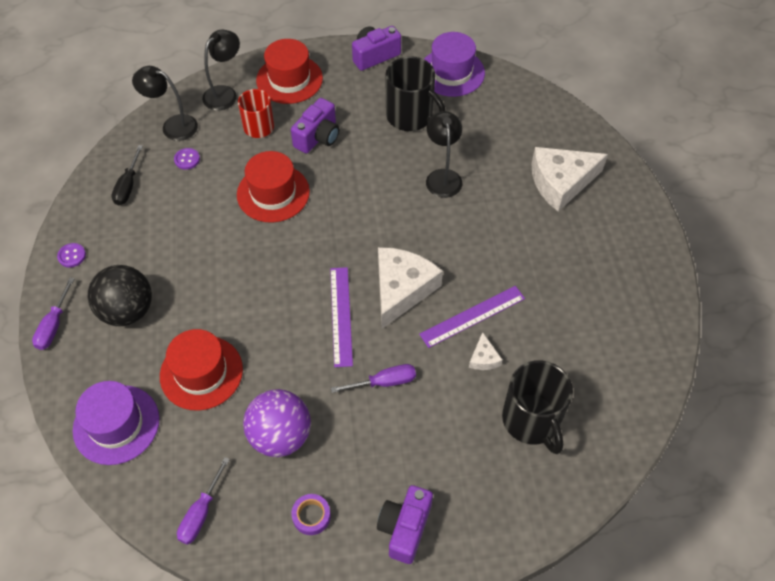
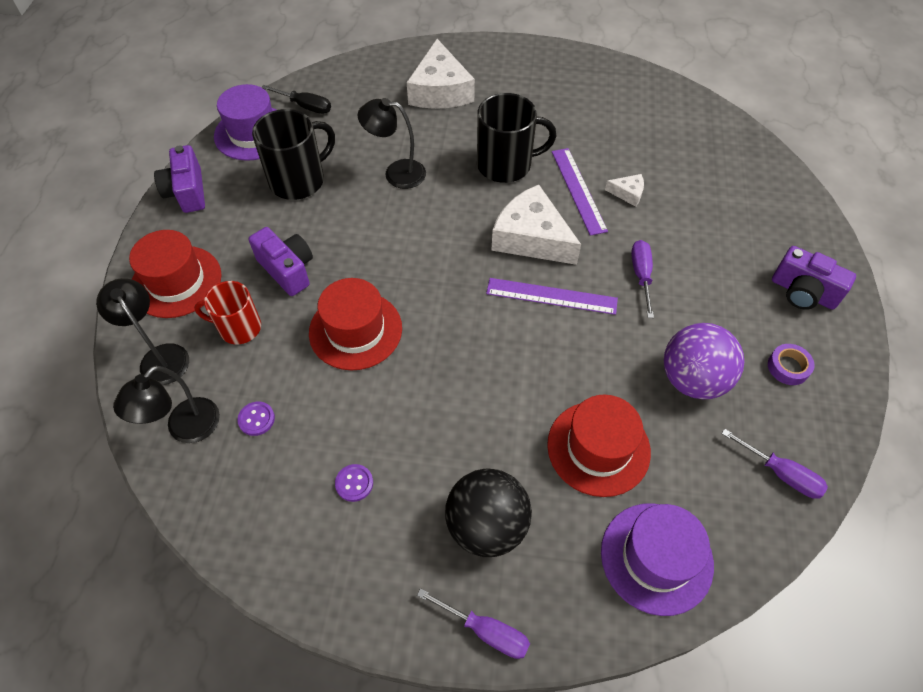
camera: 75 degrees left, 0 degrees up
(72, 256) = (370, 595): purple button -> purple button (354, 483)
(128, 186) = (271, 502): black screwdriver -> black screwdriver (306, 106)
(531, 420) = (699, 176): black mug -> black mug (505, 165)

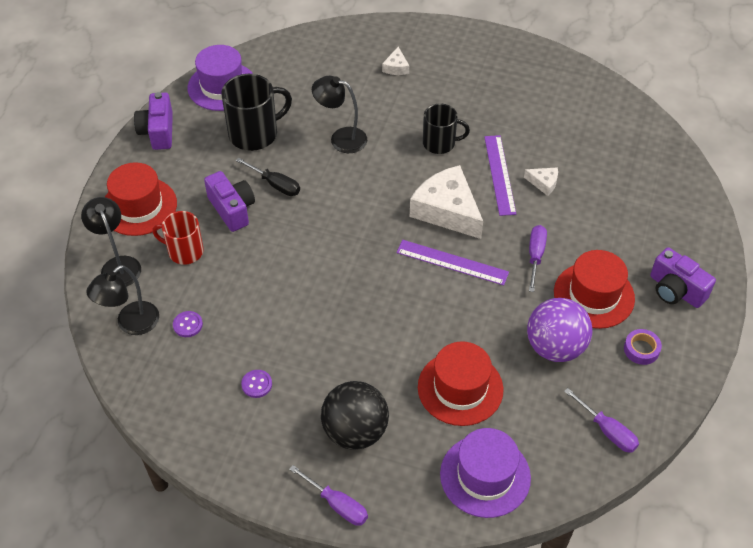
camera: 10 degrees right, 5 degrees down
(306, 106) = (272, 67): black screwdriver -> black screwdriver (276, 185)
(355, 330) = (280, 267): red hat -> red hat (594, 295)
(440, 90) = (396, 67): white cheese -> white cheese, size x0.45
(505, 165) = (440, 143): black mug -> black mug, size x0.66

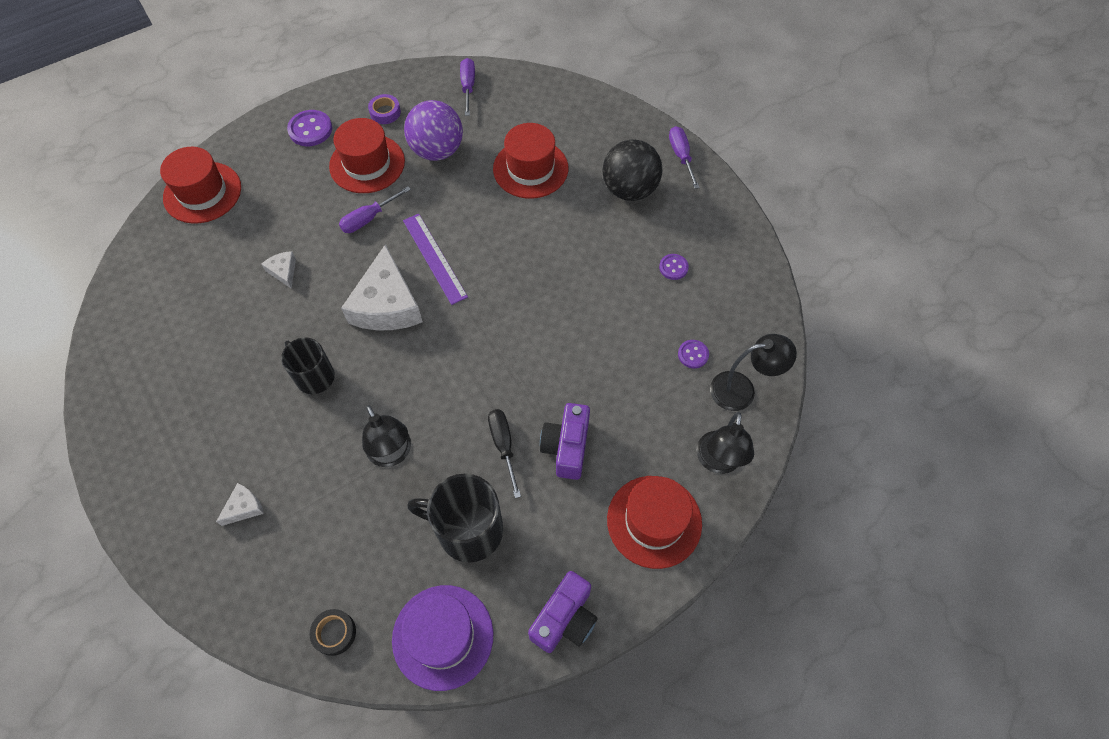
camera: 140 degrees left, 10 degrees up
(184, 251) = (645, 432): red mug -> none
(283, 55) = (334, 633): none -> black tape
(485, 476) = (571, 112): purple hat -> none
(499, 174) = (306, 305): purple ruler -> none
(675, 191) = (202, 192): none -> red hat
(675, 290) = (310, 129): purple camera -> purple button

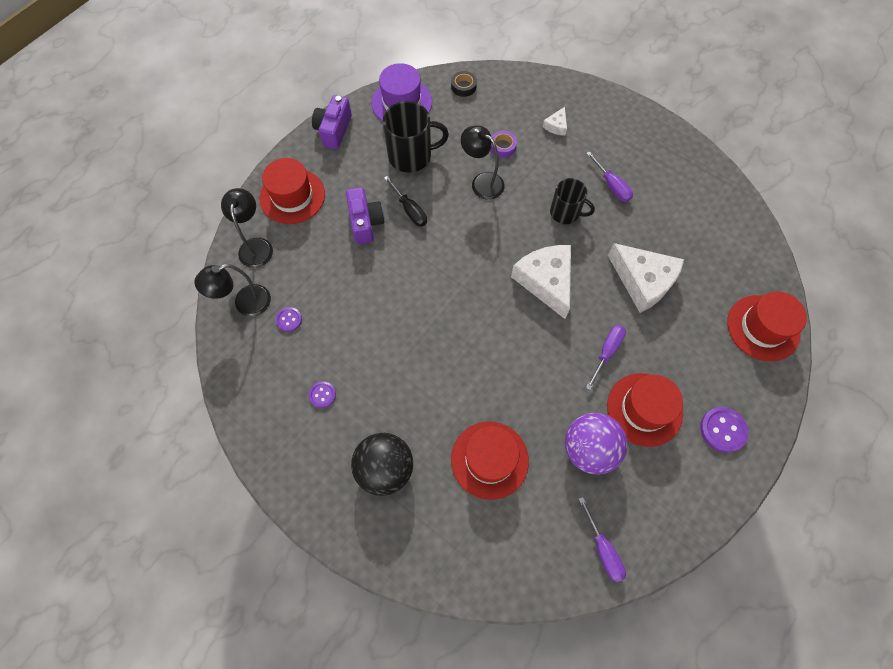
camera: 160 degrees right, 5 degrees up
(283, 271) = (643, 281): white cheese -> white cheese, size x2.24
(385, 112) = (666, 479): purple tape -> purple tape (502, 146)
(434, 258) = (530, 334): purple ruler -> none
(681, 156) = (344, 533): purple screwdriver -> purple screwdriver (612, 186)

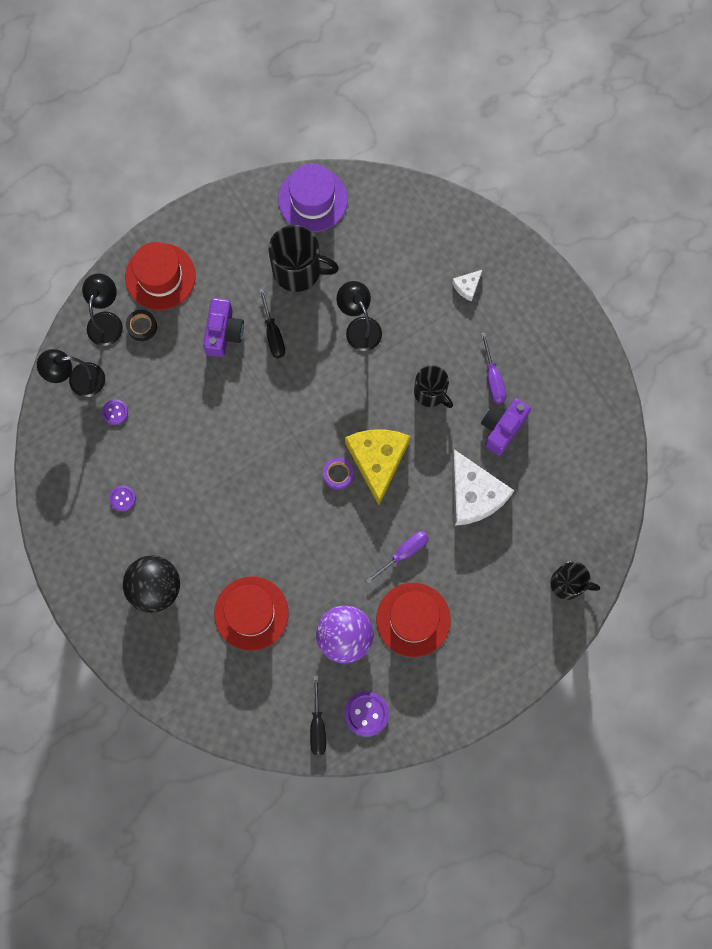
camera: 20 degrees right, 10 degrees up
(334, 130) = (228, 210): purple camera -> purple camera (502, 428)
(463, 86) = (387, 202): black tape -> black tape (142, 326)
(502, 146) = (399, 292): purple tape -> purple tape (338, 474)
(546, 281) = (377, 460): white cheese -> yellow cheese
(603, 550) = (317, 726): purple screwdriver -> black screwdriver
(722, 430) = (476, 664): purple button -> purple button (366, 714)
(763, 328) = (568, 583): red hat -> black mug

